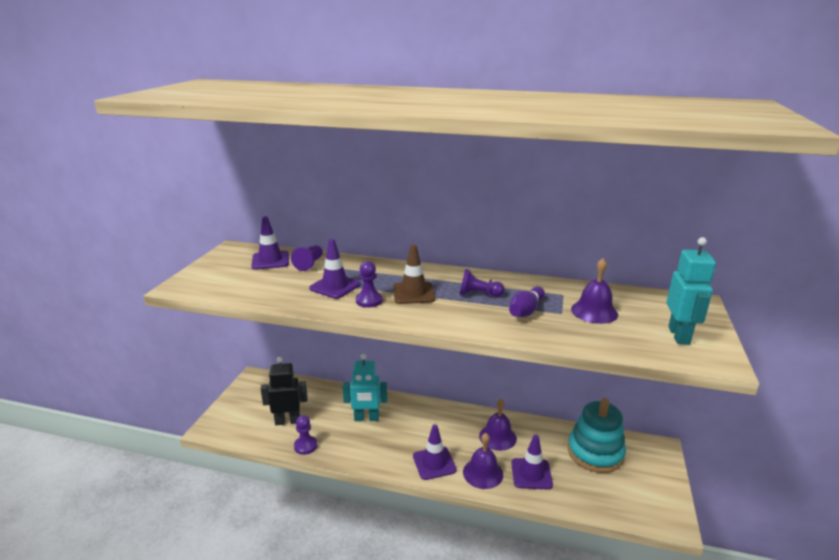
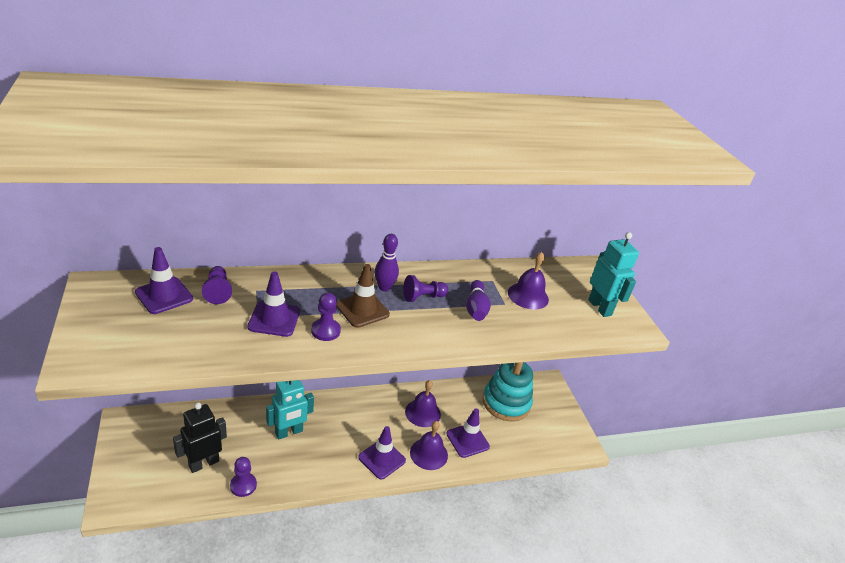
camera: 35 degrees left, 10 degrees up
(447, 282) = (384, 287): none -> purple bowling pin

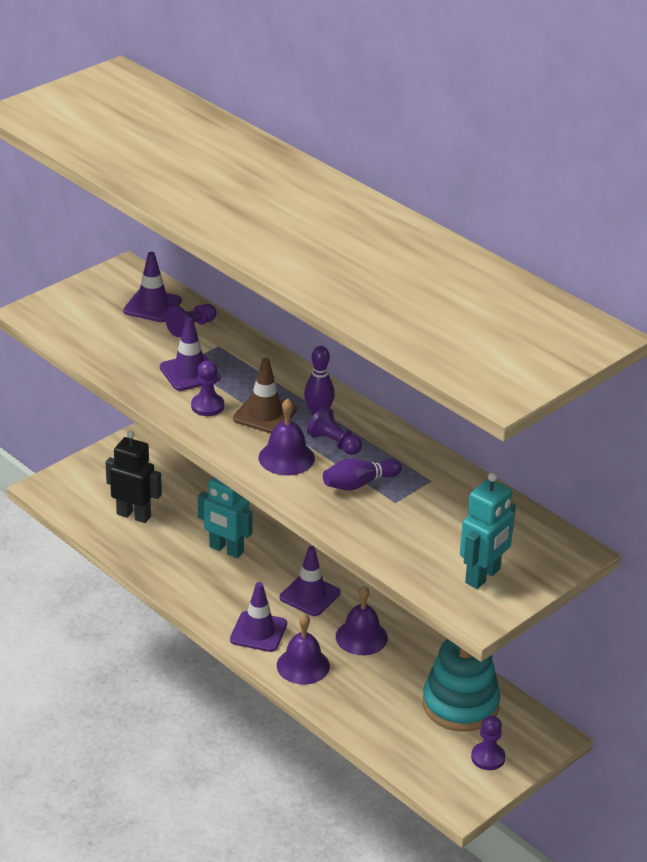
camera: 65 degrees right, 0 degrees up
(243, 485) = (133, 552): purple pawn -> purple pawn (488, 757)
(467, 440) = (357, 691): purple traffic cone -> purple traffic cone (310, 595)
(528, 296) = (434, 514): purple bell -> purple bell (286, 458)

